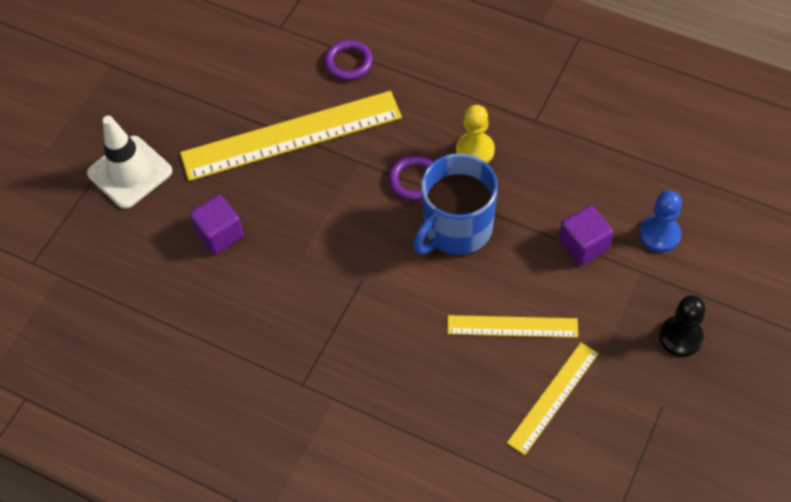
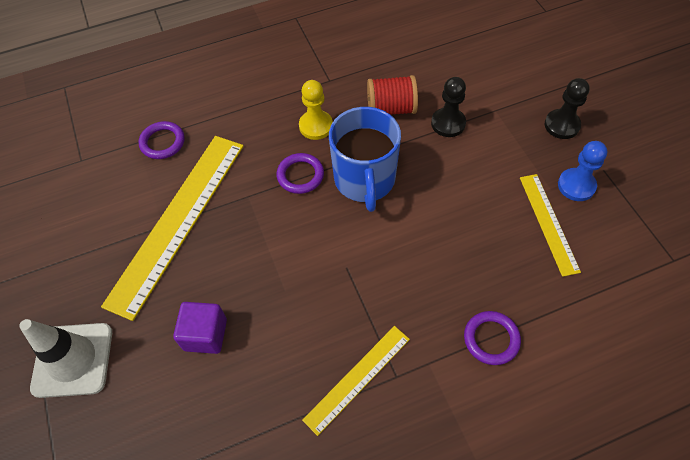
camera: 50 degrees left, 0 degrees up
(395, 428) = (491, 339): none -> purple ring
(512, 326) = (472, 205): yellow ruler -> yellow ruler (357, 378)
(553, 190) = (391, 109): none -> red spool
(583, 245) = (448, 123): purple cube -> black pawn
(659, 234) = (478, 83): blue pawn -> blue pawn (576, 185)

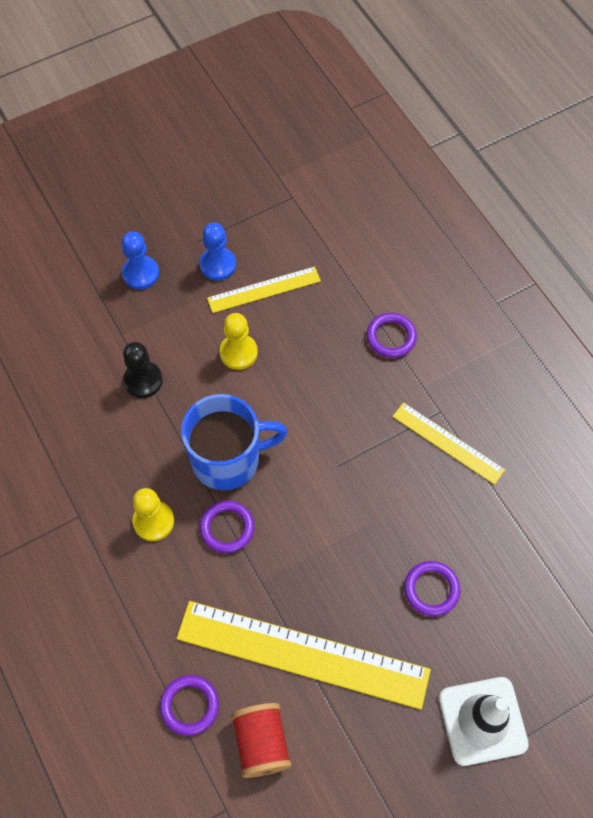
camera: 100 degrees left, 5 degrees up
(205, 335) = (431, 589): purple cube -> purple ring
(391, 109) = (123, 441): red spool -> red spool (261, 743)
(474, 196) = (238, 352): none -> yellow pawn
(562, 125) = (140, 273): black pawn -> blue pawn

